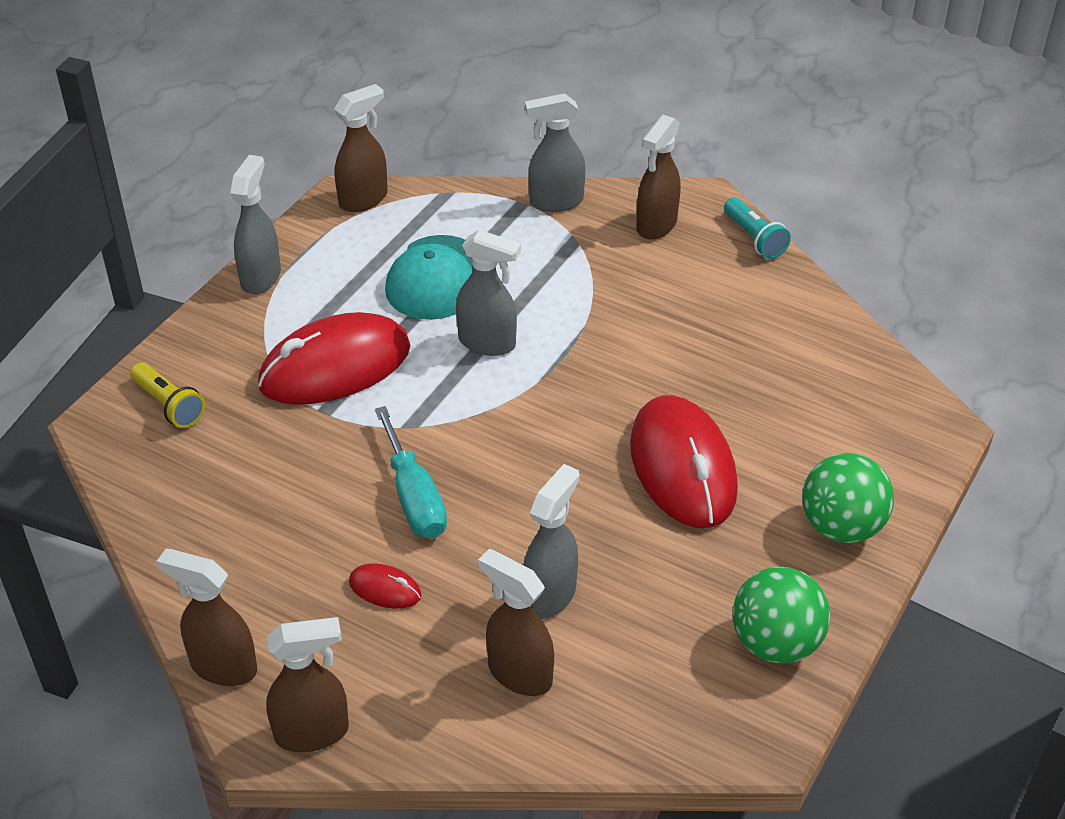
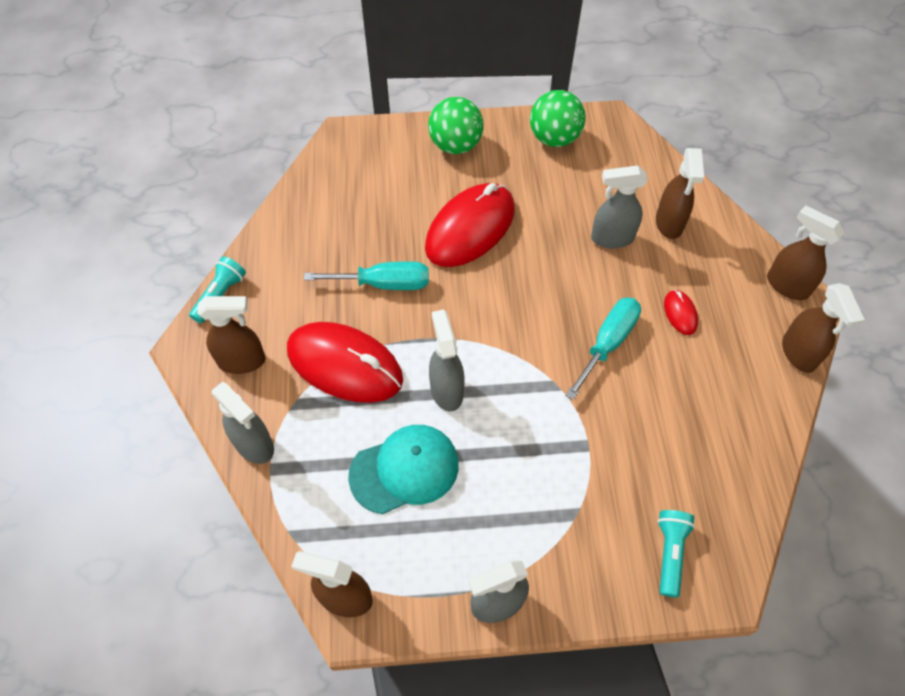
camera: 125 degrees left, 15 degrees up
(169, 405) = (670, 553): yellow flashlight -> turquoise flashlight
(335, 367) = (544, 469): red mouse -> red mouse (345, 365)
(664, 358) = (384, 284): none -> turquoise screwdriver

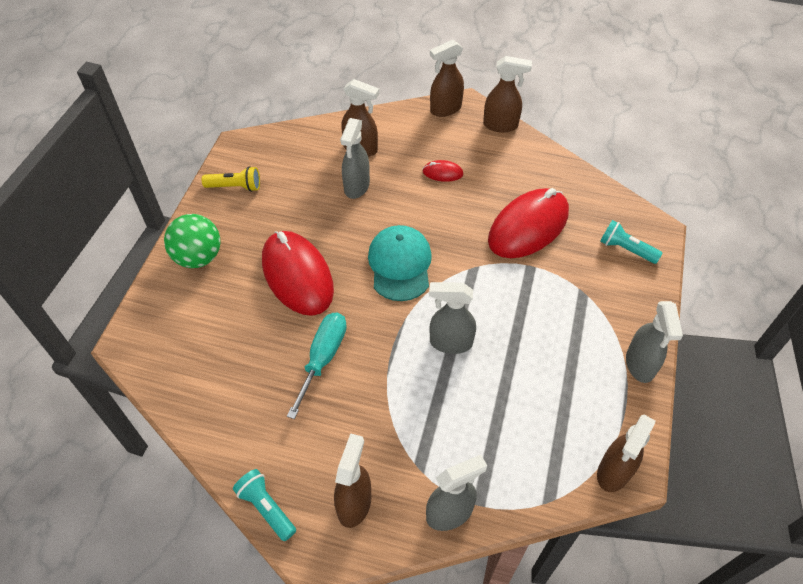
camera: 70 degrees left, 5 degrees down
(345, 365) = (395, 413): red mouse -> red mouse (528, 226)
(404, 470) = (513, 395): turquoise cap -> turquoise cap (400, 264)
(554, 138) = (235, 187): green ball -> yellow flashlight
(608, 343) = (450, 223): turquoise screwdriver -> none

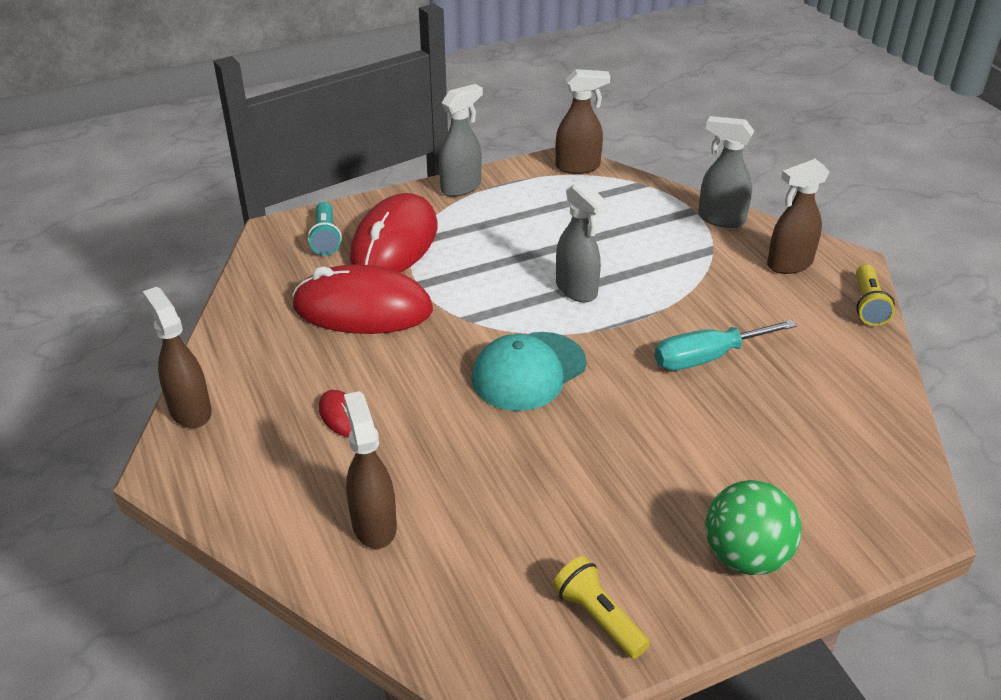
camera: 130 degrees left, 15 degrees down
(266, 508) = (868, 305): turquoise flashlight -> yellow flashlight
(297, 275) = (647, 442): red mouse -> red mouse (394, 243)
(356, 187) = (452, 482): grey spray bottle -> none
(445, 109) = (198, 484): brown spray bottle -> none

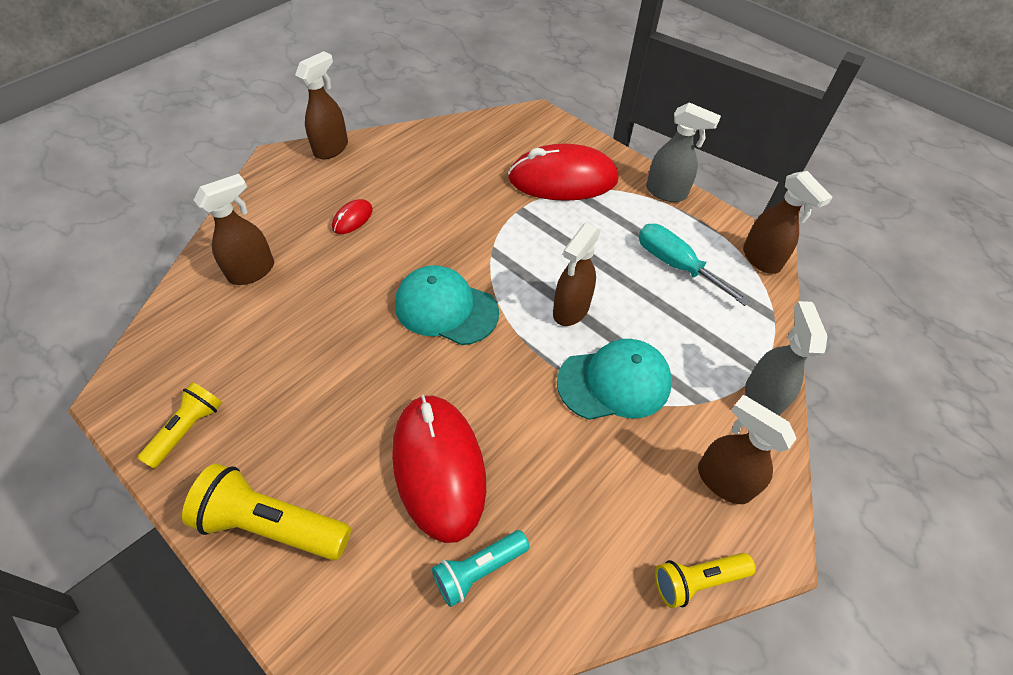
camera: 65 degrees right, 15 degrees up
(326, 238) = (545, 142): turquoise flashlight -> turquoise flashlight (478, 570)
(362, 309) = (473, 189): red mouse -> red mouse (438, 467)
(576, 290) = (570, 310): grey spray bottle -> brown spray bottle
(672, 289) = (614, 382): none -> turquoise cap
(707, 358) = (525, 435): turquoise screwdriver -> turquoise screwdriver (675, 265)
(745, 556) = (272, 524): green ball -> yellow flashlight

